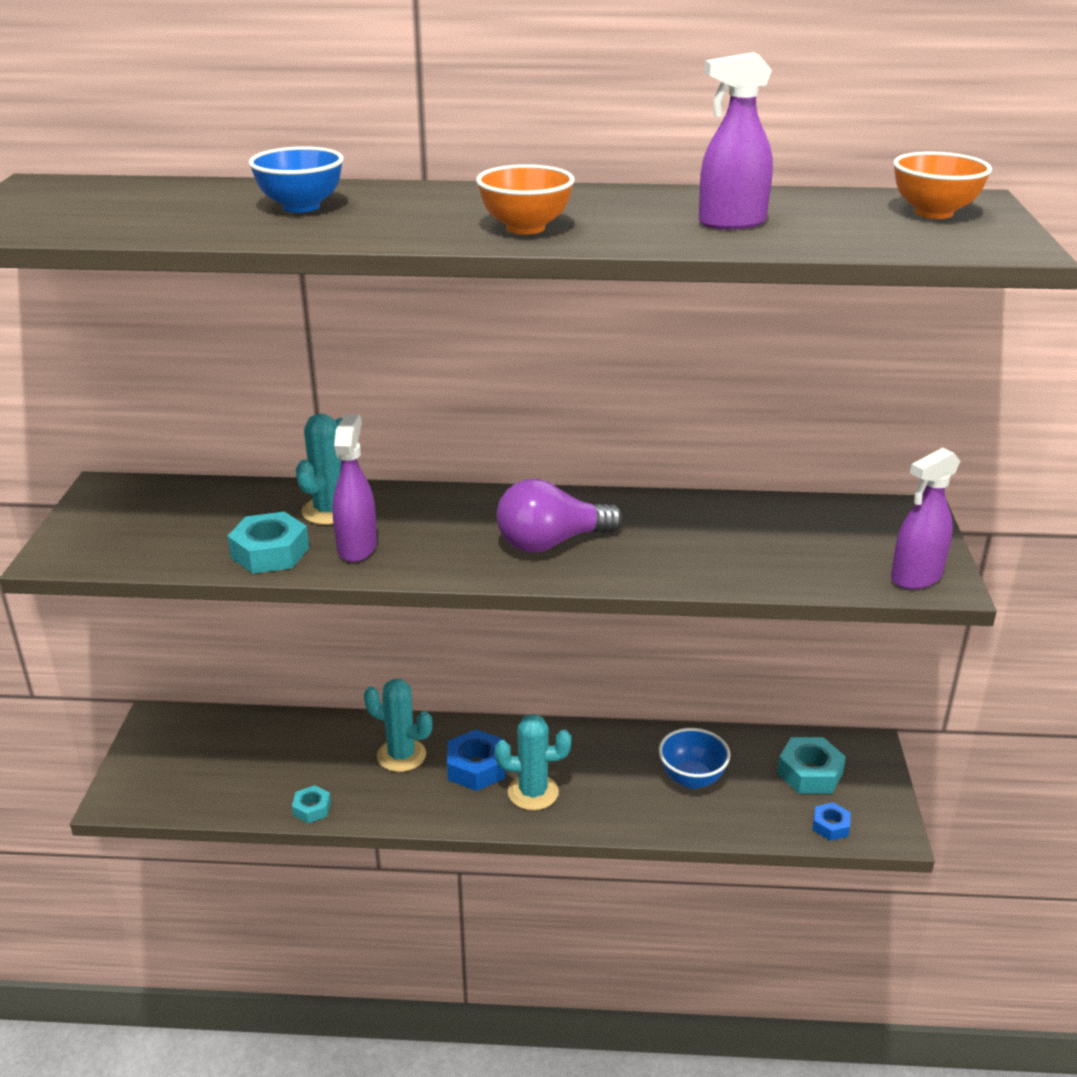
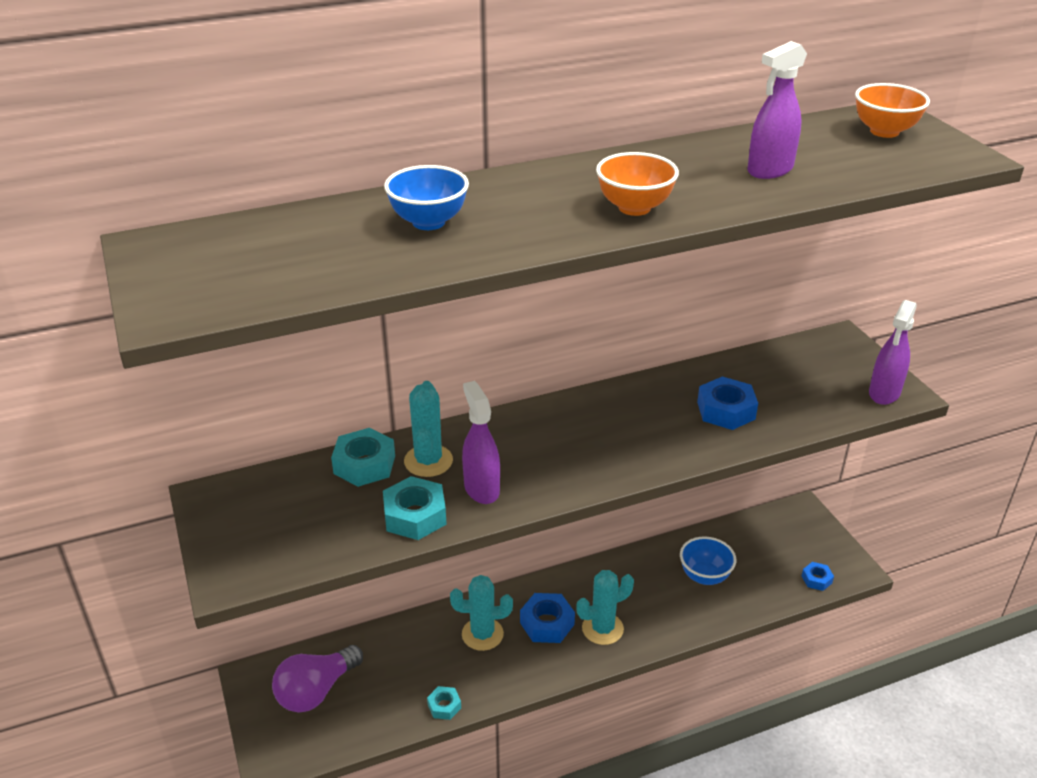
camera: 25 degrees left, 5 degrees up
(551, 543) = (624, 438): purple light bulb -> purple light bulb (316, 691)
(695, 546) = (726, 410): none -> blue nut
(809, 773) = (778, 543): turquoise nut -> turquoise nut (364, 464)

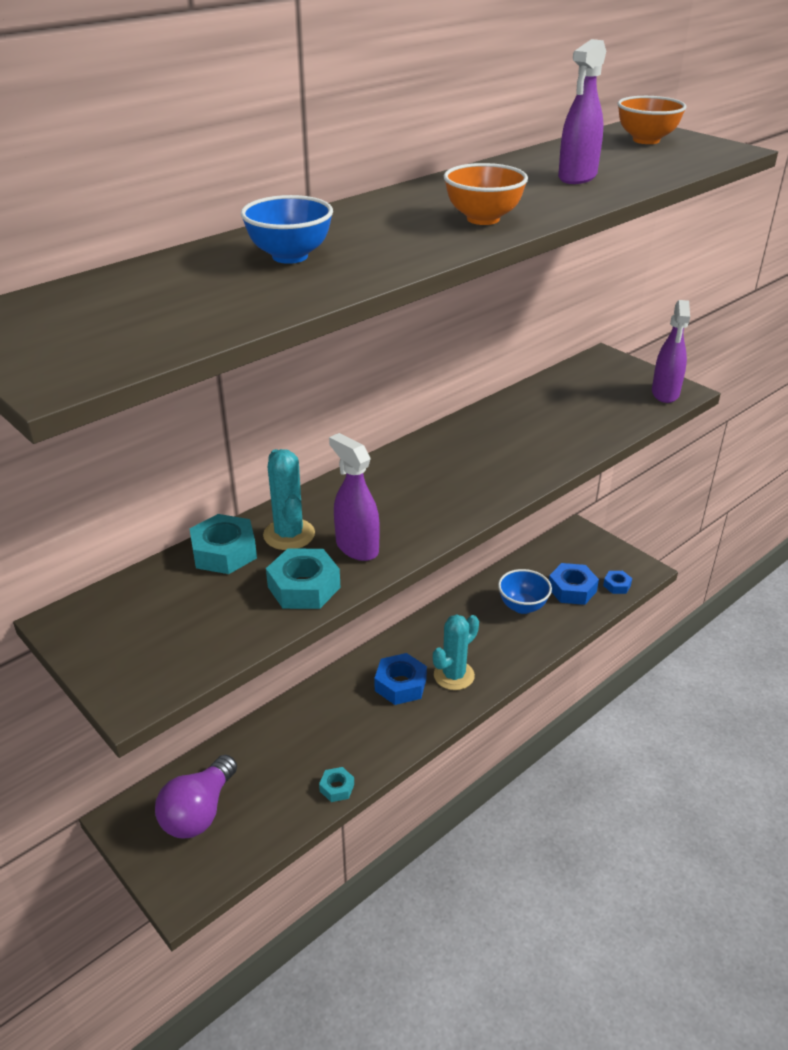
camera: 20 degrees left, 0 degrees up
(482, 634) = (343, 711): turquoise cactus -> none
(726, 410) = (542, 433): blue nut -> blue nut (572, 589)

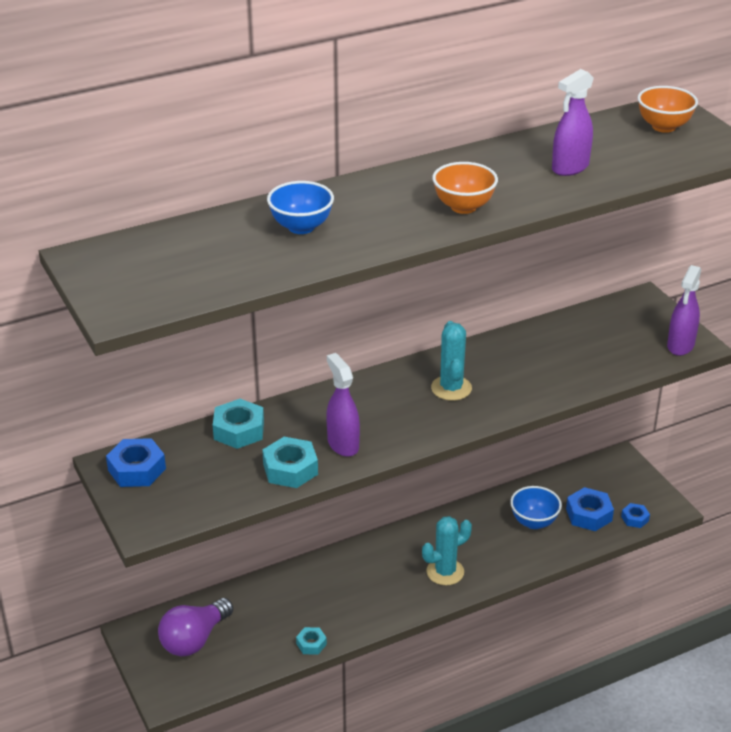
camera: 15 degrees right, 0 degrees up
(289, 534) = (293, 424): turquoise cactus -> turquoise cactus (451, 388)
(400, 684) = (394, 571): blue nut -> blue nut (136, 469)

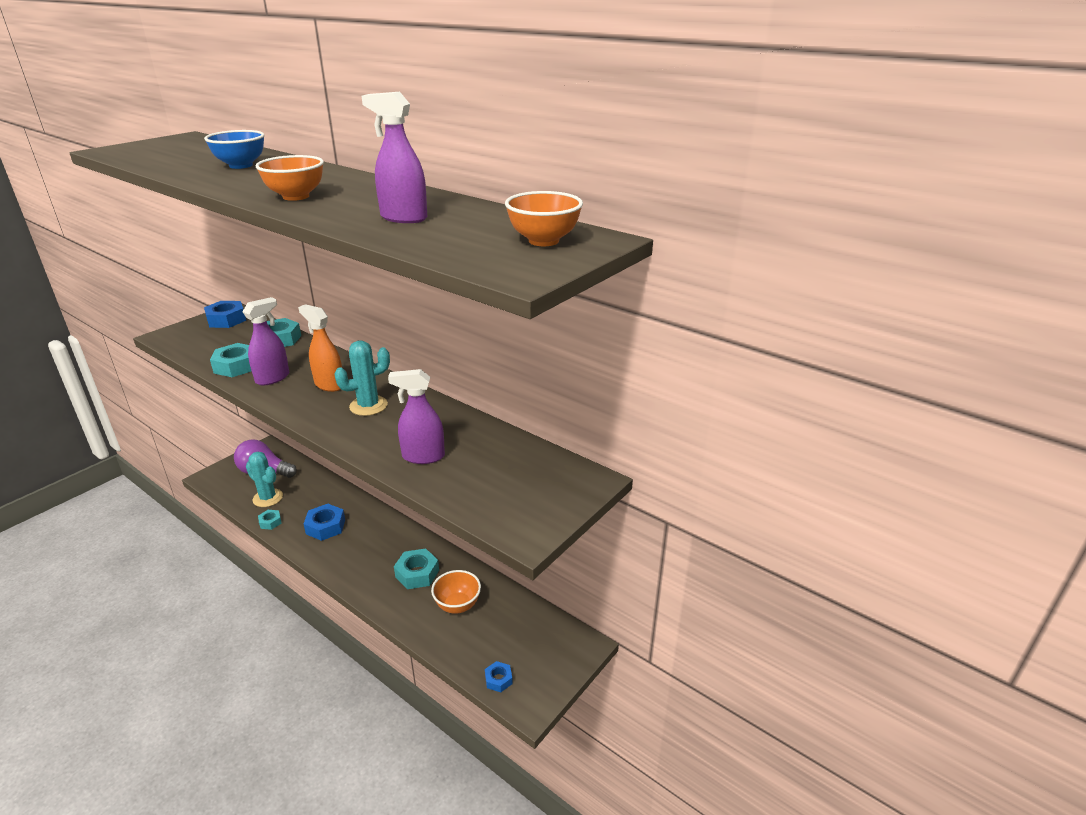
camera: 65 degrees right, 5 degrees down
(387, 407) = (329, 385): none -> orange spray bottle
(445, 572) = (370, 568): turquoise cactus -> turquoise cactus (268, 498)
(473, 540) = (417, 573): none -> turquoise nut
(534, 522) = (457, 605): blue bowl -> orange bowl
(589, 514) = (487, 641): blue nut -> blue nut (325, 526)
(680, 346) = (517, 522): purple spray bottle -> purple spray bottle (423, 456)

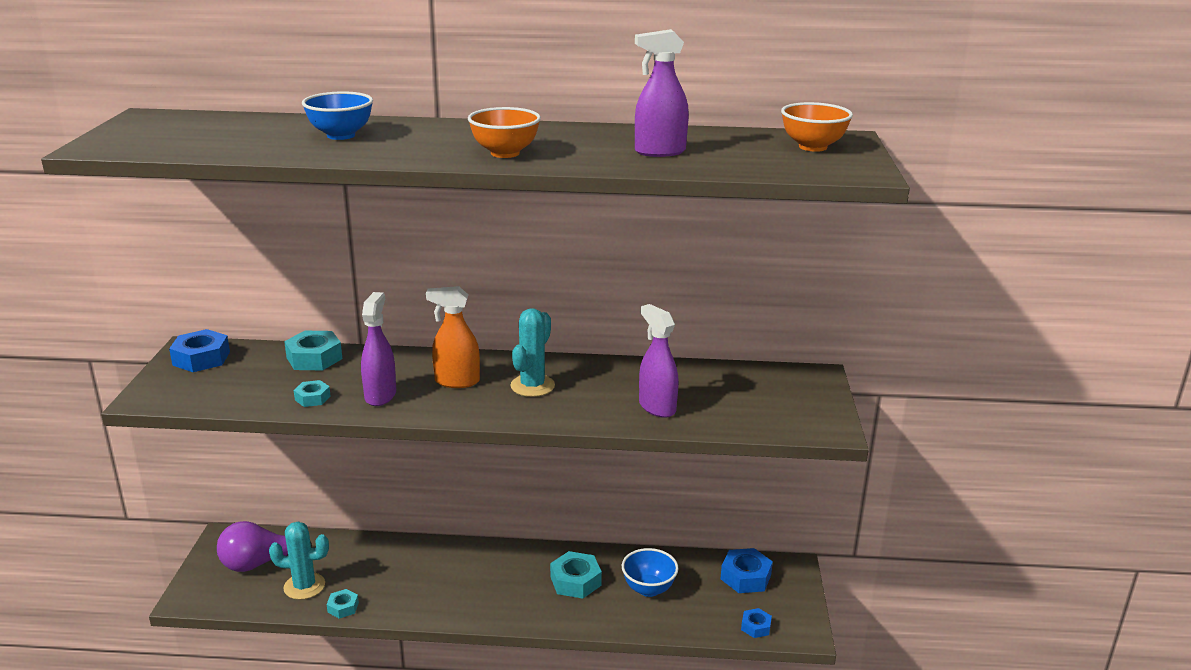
camera: 35 degrees left, 5 degrees down
(236, 366) = (312, 398): turquoise nut -> turquoise nut, size x0.58
(325, 526) = (418, 583): blue nut -> blue nut (745, 577)
(423, 456) = (657, 407): purple spray bottle -> purple spray bottle turned 90 degrees clockwise
(457, 605) = (648, 589): orange bowl -> blue bowl

